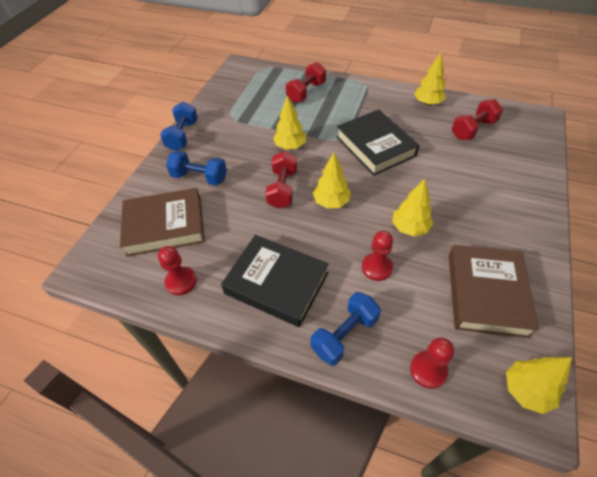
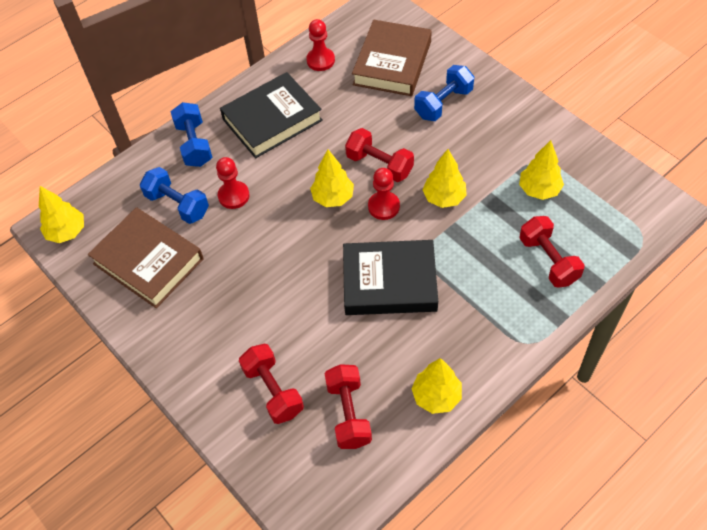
camera: 120 degrees right, 5 degrees up
(182, 136) = (526, 106): blue dumbbell -> blue dumbbell (177, 205)
(409, 228) = (254, 246): yellow tree -> yellow tree (539, 190)
(428, 370) = (129, 181): red pawn -> red pawn (383, 206)
(496, 166) = (273, 390): none -> red dumbbell

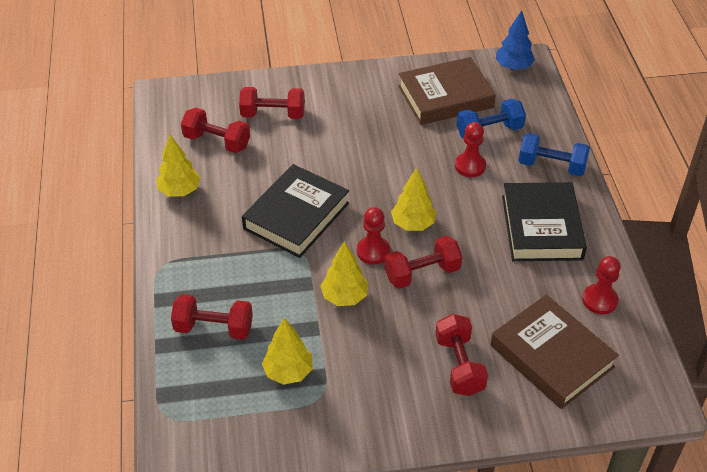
camera: 120 degrees right, 10 degrees down
(67, 232) = (513, 67): yellow tree -> blue tree
(443, 103) = (459, 365): blue dumbbell -> red dumbbell

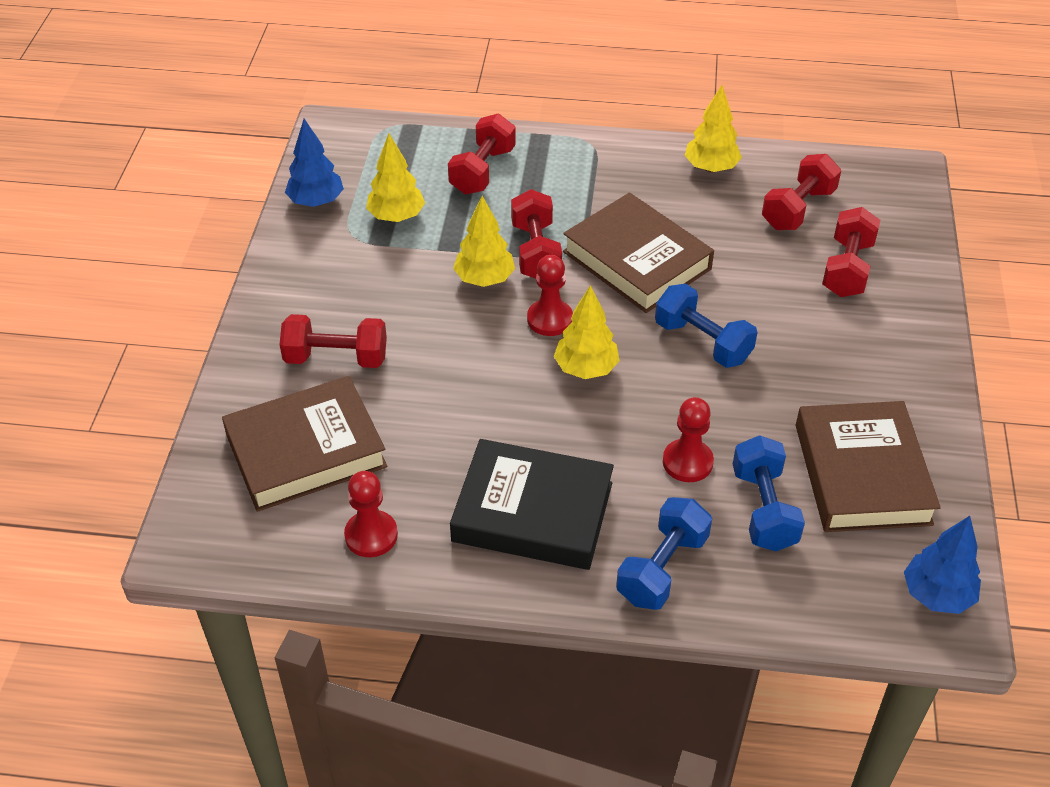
camera: 105 degrees right, 0 degrees up
(284, 437) = (316, 202): none -> blue tree
(296, 216) = (636, 260): black book -> brown book
(366, 172) = (703, 342): none -> blue dumbbell
(422, 273) = (495, 358): red dumbbell -> red dumbbell (536, 251)

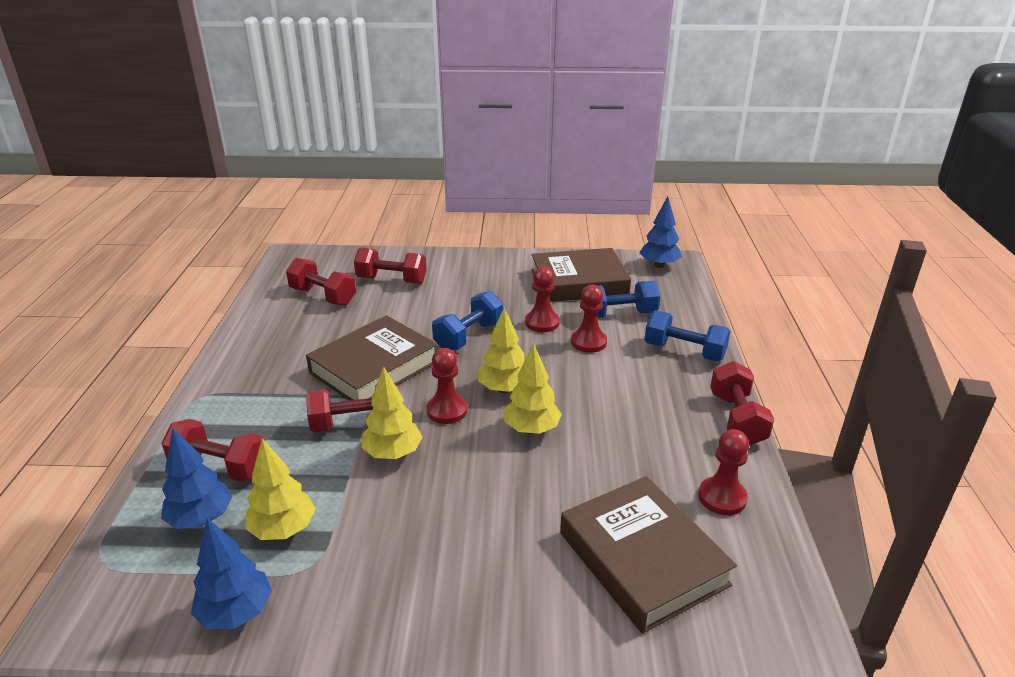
camera: 95 degrees left, 15 degrees down
(336, 358) = (511, 552): red dumbbell -> red dumbbell (737, 419)
(419, 170) = (201, 518): none -> blue tree
(533, 512) = (659, 409): black book -> none
(711, 168) = (261, 332): yellow tree -> yellow tree (531, 429)
(738, 418) = (542, 323): none -> red pawn

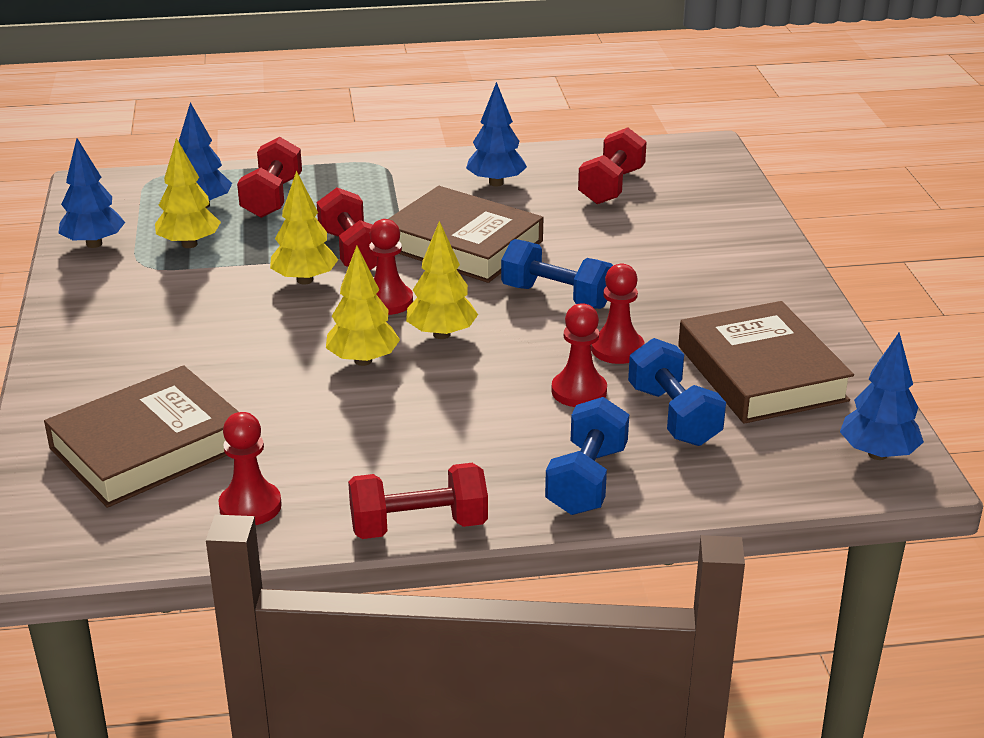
camera: 80 degrees right, 0 degrees up
(282, 342) = (496, 183): none -> blue tree
(391, 280) = (678, 223): red dumbbell -> none

